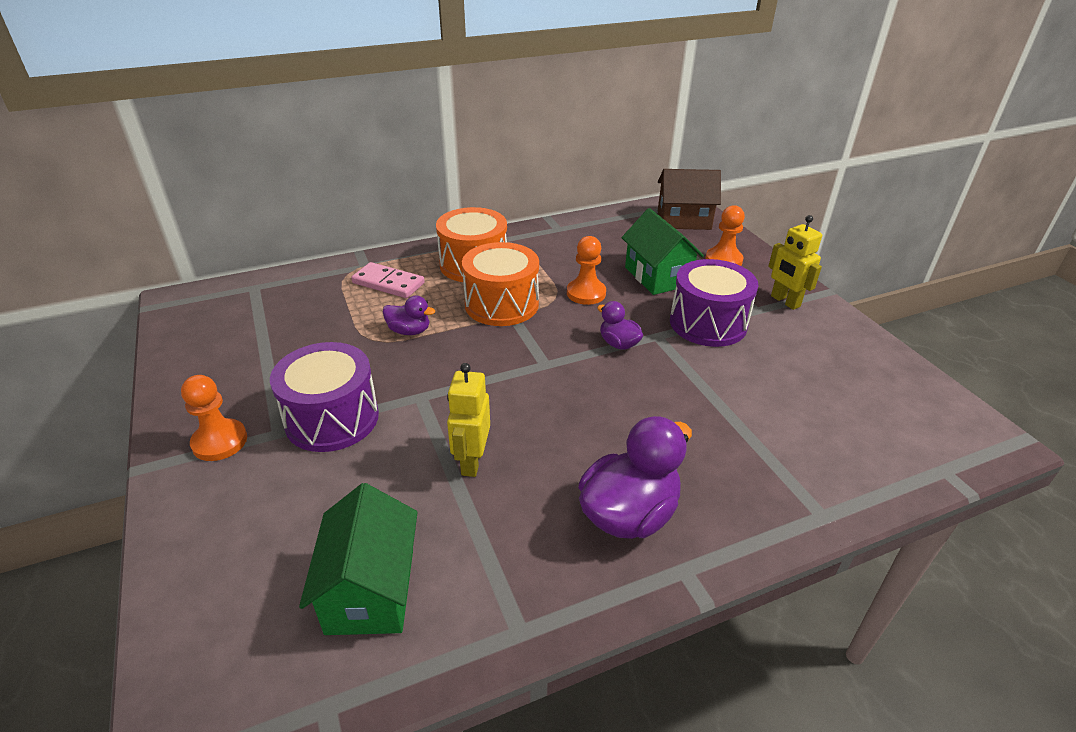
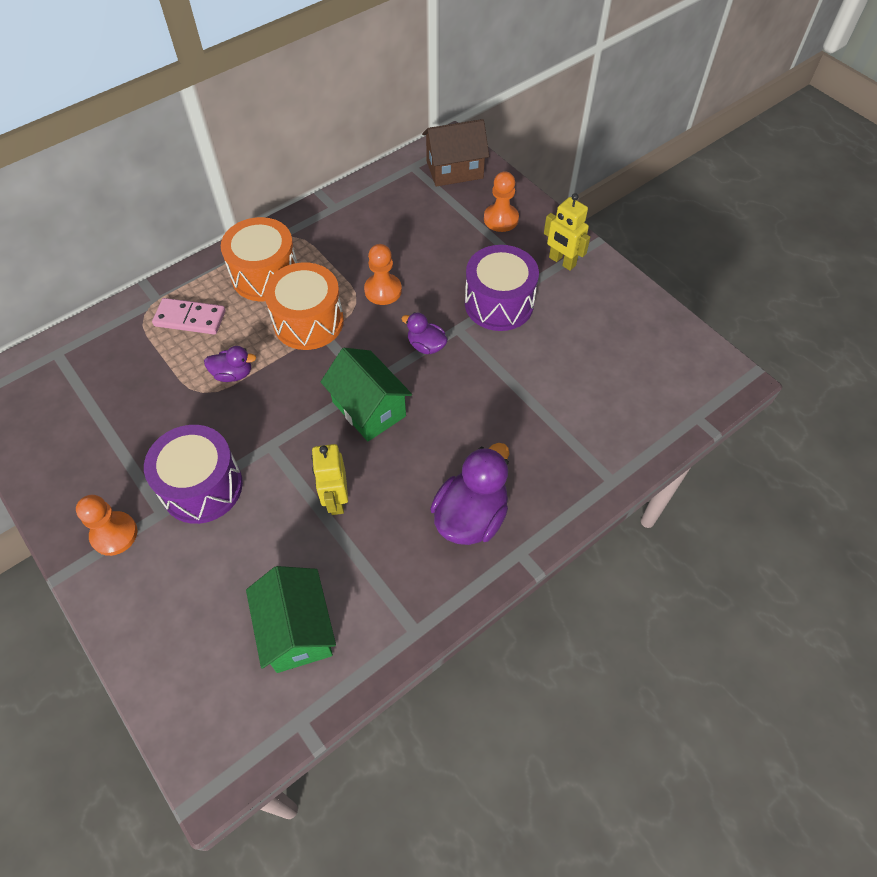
camera: 15 degrees left, 20 degrees up
(657, 276) = (444, 254): green house -> green house (369, 409)

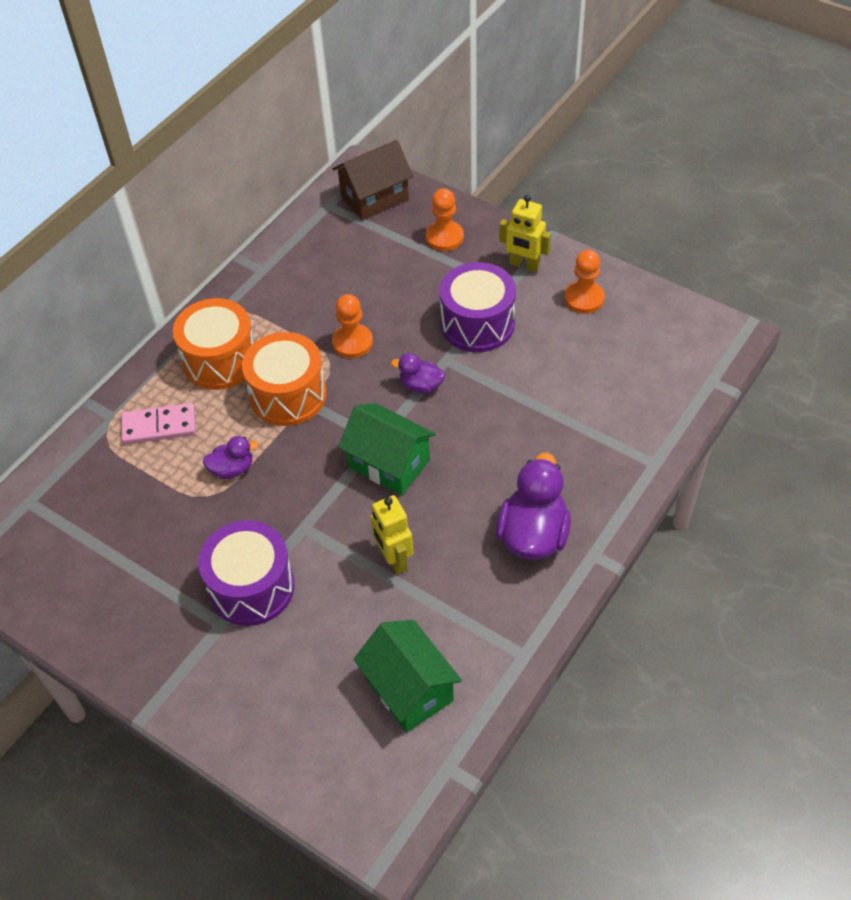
camera: 15 degrees left, 5 degrees down
(114, 534) = (182, 659): orange pawn -> orange pawn (584, 298)

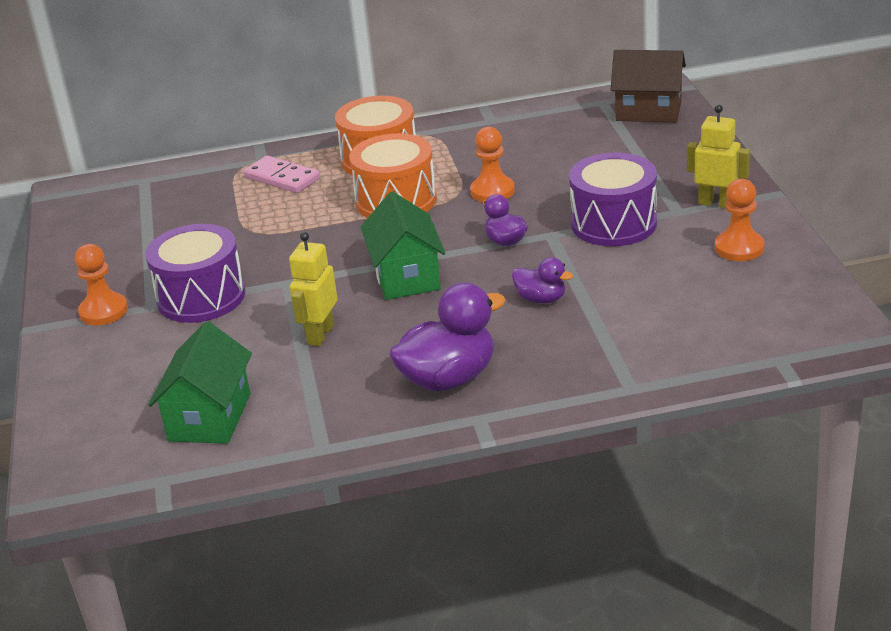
camera: 45 degrees right, 20 degrees down
(232, 469) = (292, 224): purple duck -> purple duck (541, 299)
(444, 237) = (671, 157): orange pawn -> orange pawn (103, 311)
(524, 265) = (716, 203): yellow robot -> yellow robot turned 135 degrees clockwise

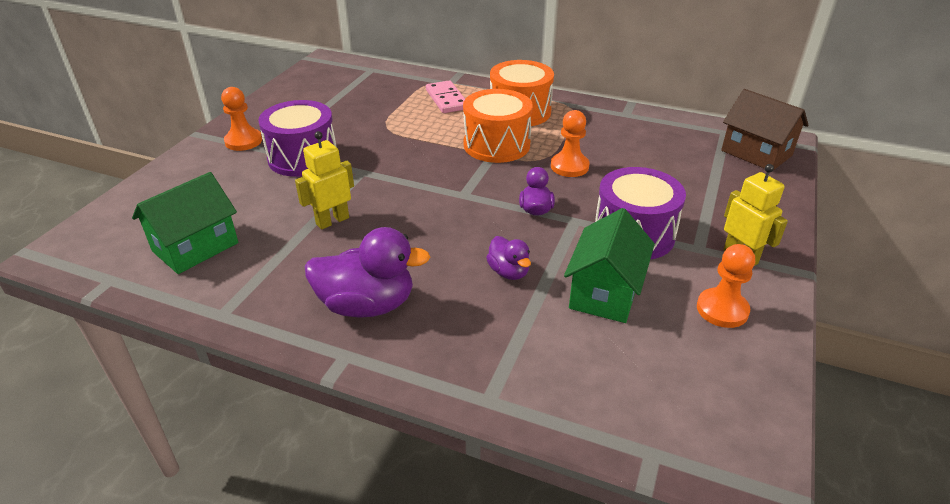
camera: 30 degrees right, 5 degrees up
(406, 276) = (438, 204): green house -> green house (605, 292)

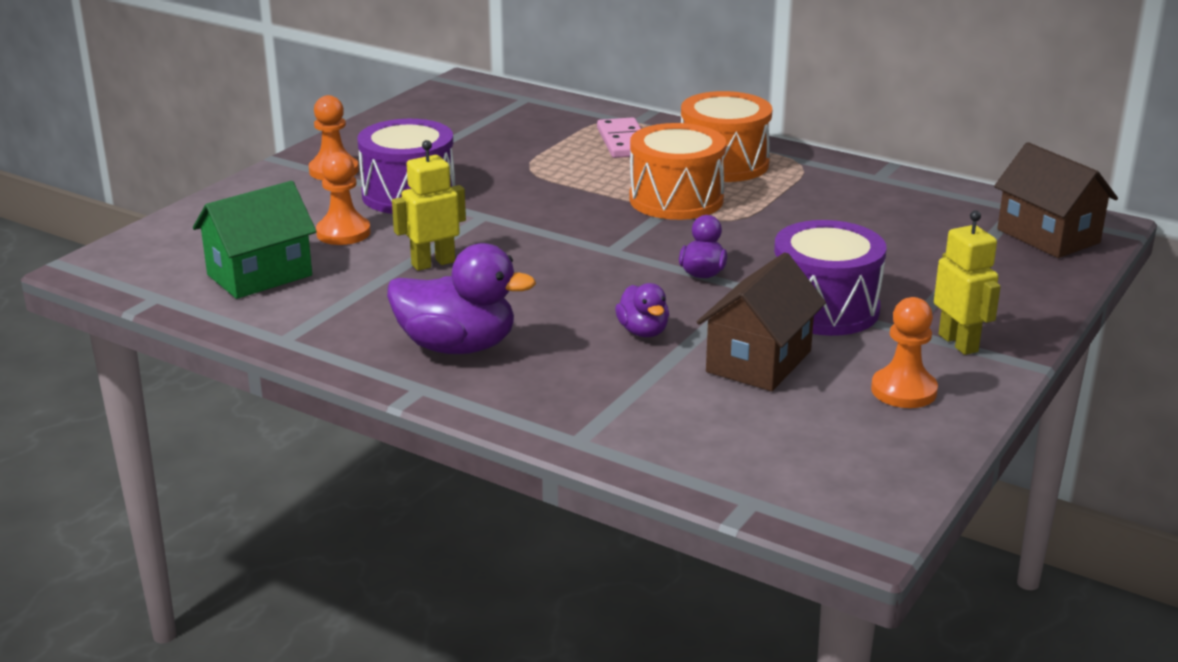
camera: 10 degrees right, 10 degrees down
(569, 166) = (769, 231): orange pawn -> orange pawn (343, 233)
(605, 292) = (759, 361): green house -> brown house

